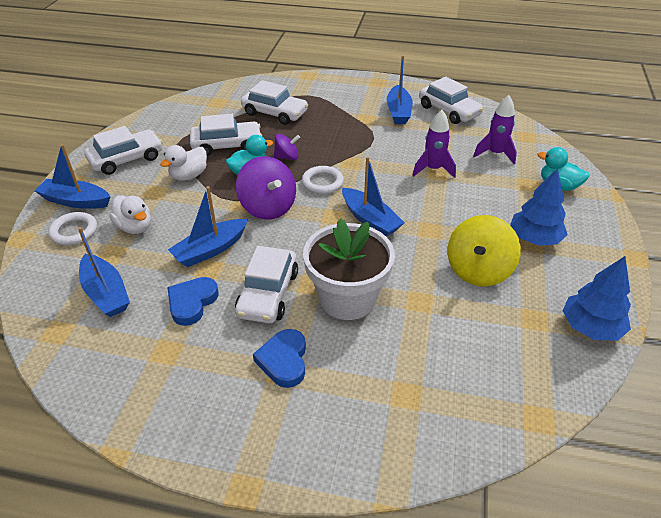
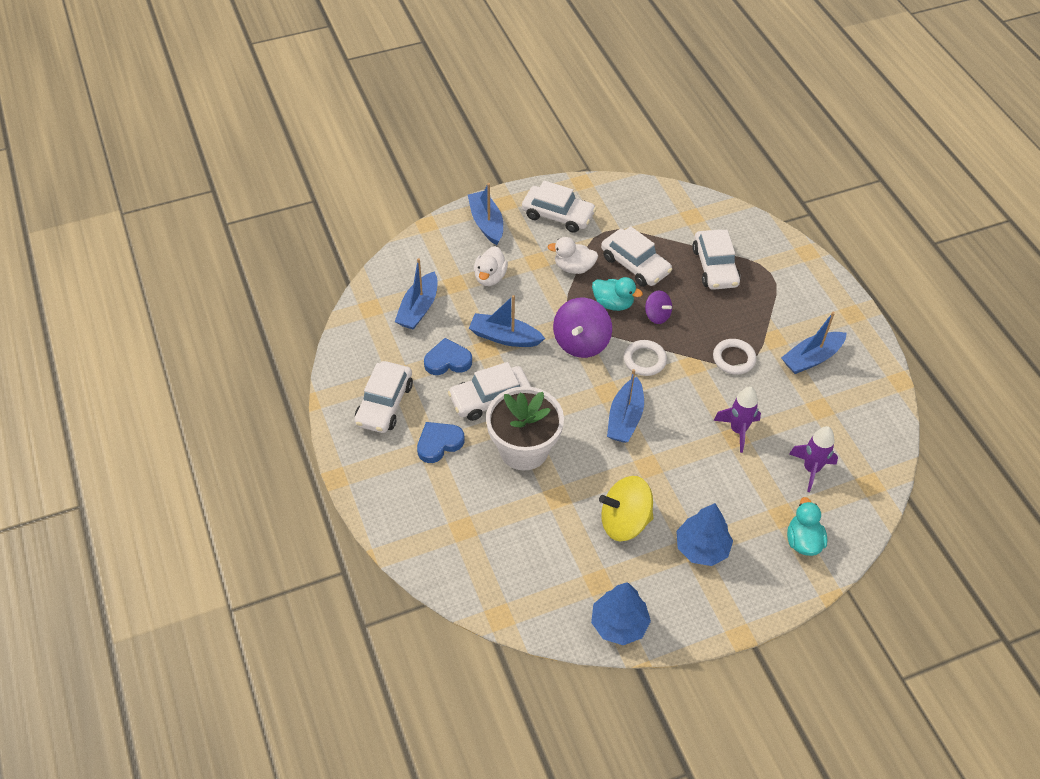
camera: 55 degrees right, 10 degrees up
(74, 231) = (457, 247): white ring -> white ring (734, 359)
(448, 111) = (855, 398): white car -> white car (384, 404)

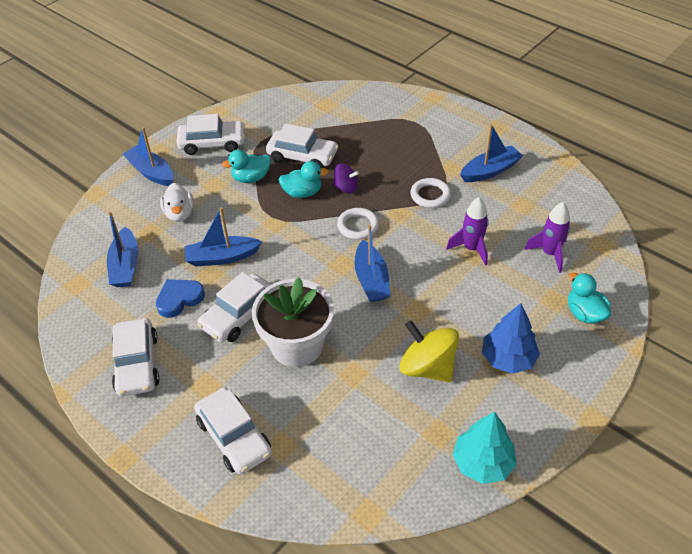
camera: 25 degrees left, 5 degrees down
(439, 443) = (212, 376): blue heart -> none
(573, 267) = (251, 178): white duck -> turquoise duck
(581, 342) = (294, 234): purple spinning top -> none
(619, 624) = (482, 463): blue tree -> turquoise tree
(624, 521) = (427, 367): yellow spinning top -> yellow spinning top turned 75 degrees clockwise
(715, 267) = (369, 134): white car -> white car (234, 437)
(811, 358) = (490, 171): blue boat -> blue boat turned 150 degrees counterclockwise

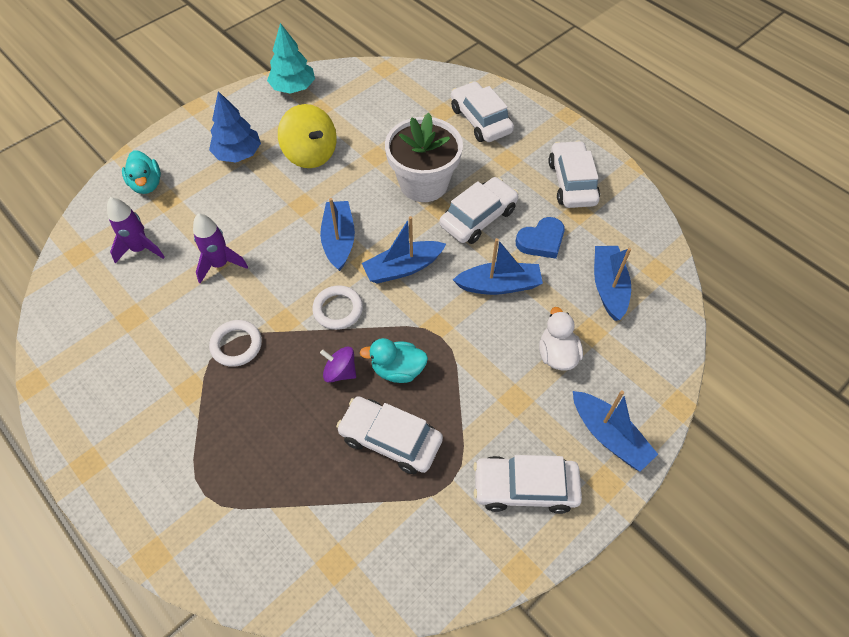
camera: 175 degrees left, 10 degrees up
(251, 178) = (466, 405): turquoise duck -> none
(490, 171) = (142, 377): blue boat -> blue boat (403, 268)

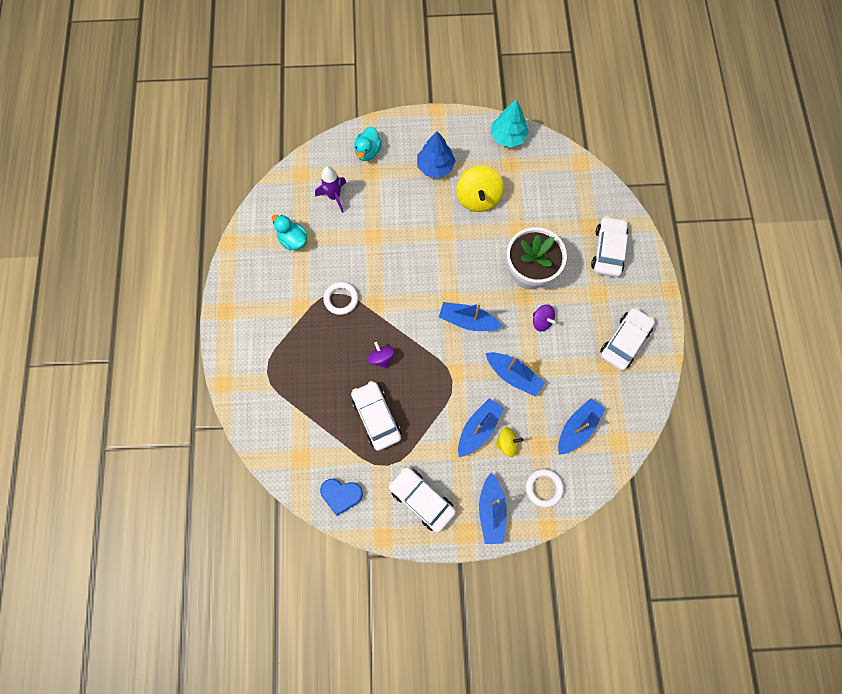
camera: 40 degrees right, 15 degrees up
(220, 264) = (369, 240): purple rocket -> none
(338, 309) = (410, 319): white ring -> white ring (544, 488)
(339, 240) = (446, 274): blue boat -> blue boat (478, 429)
(398, 370) = (412, 381): turquoise duck -> turquoise duck (293, 240)
(478, 217) = (541, 321): white car -> purple spinning top
(541, 241) = (565, 366): blue heart -> blue heart (341, 495)
(557, 354) = (507, 443): white duck -> yellow spinning top

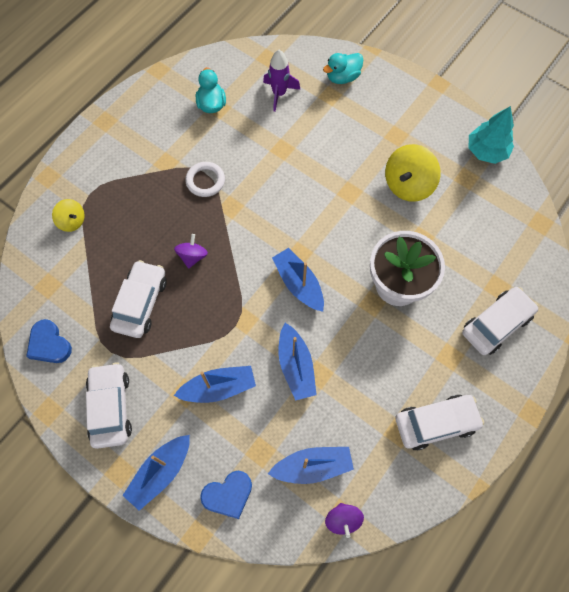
camera: 40 degrees right, 5 degrees down
(435, 166) = (392, 130): blue tree -> none
(507, 443) = (232, 423): yellow spinning top -> yellow spinning top (72, 221)
(541, 321) = (368, 338): purple spinning top -> purple spinning top (343, 520)
(544, 488) = (228, 495): white ring -> blue heart

